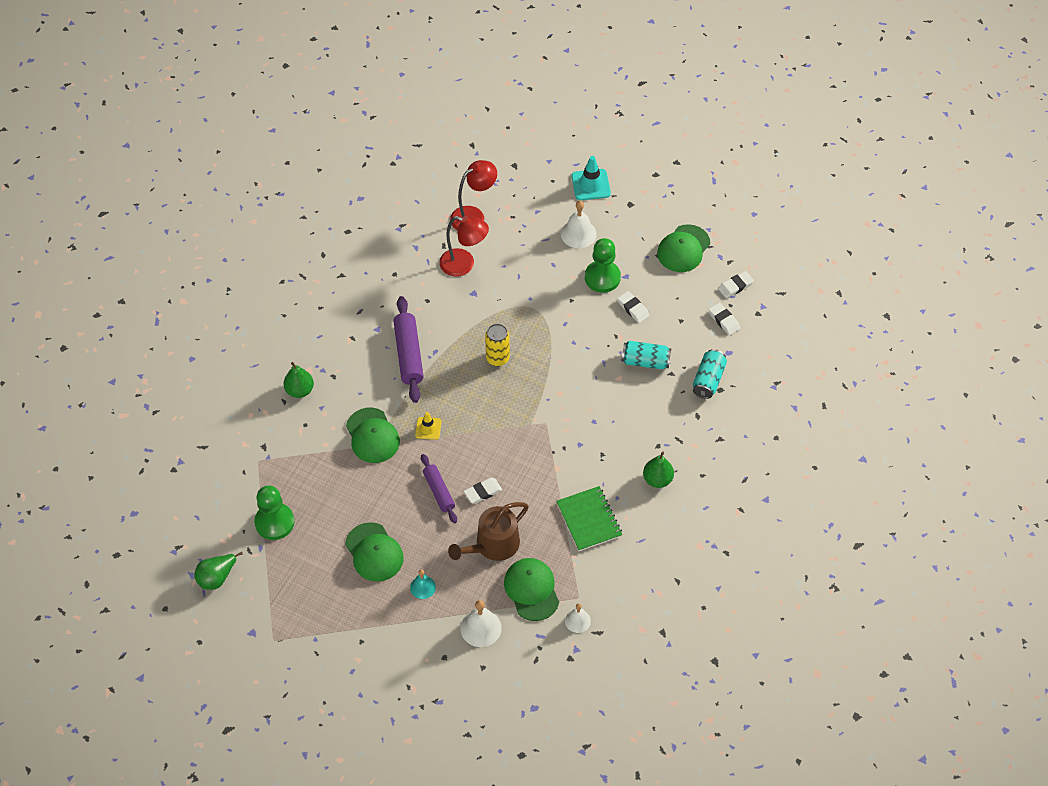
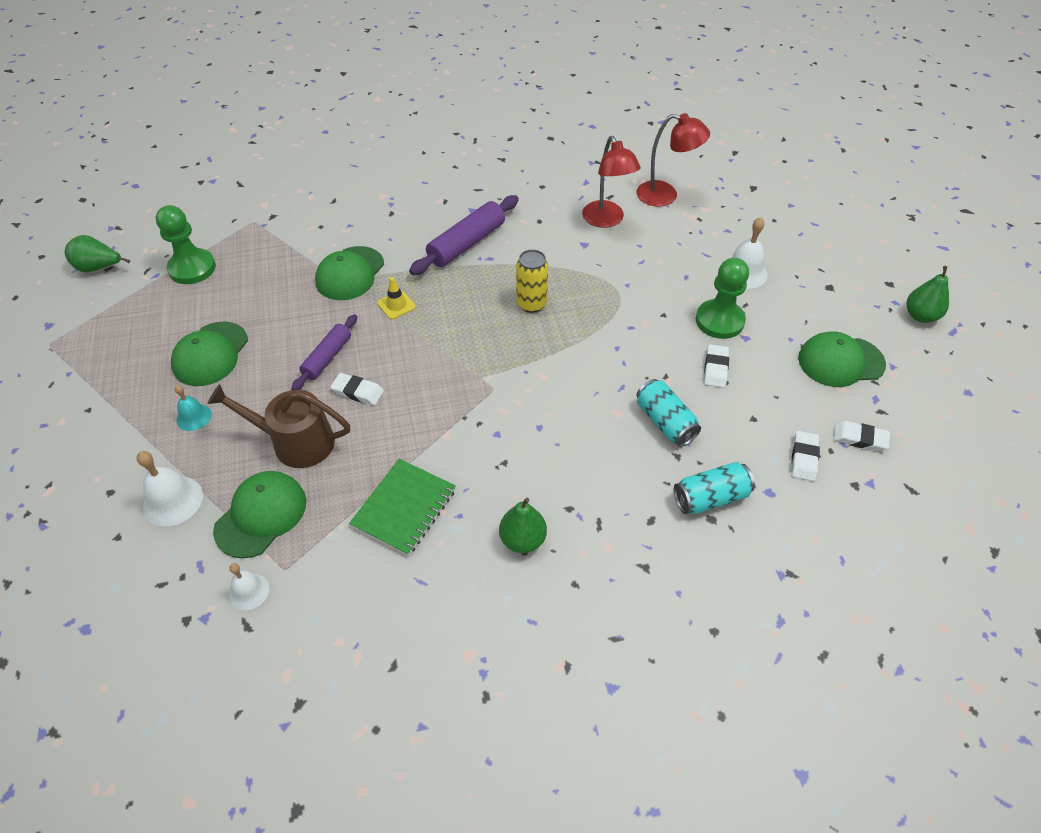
camera: 50 degrees right, 5 degrees down
(300, 390) = (354, 203): green pear -> green pear (920, 316)
(591, 185) = (808, 247): turquoise traffic cone -> none

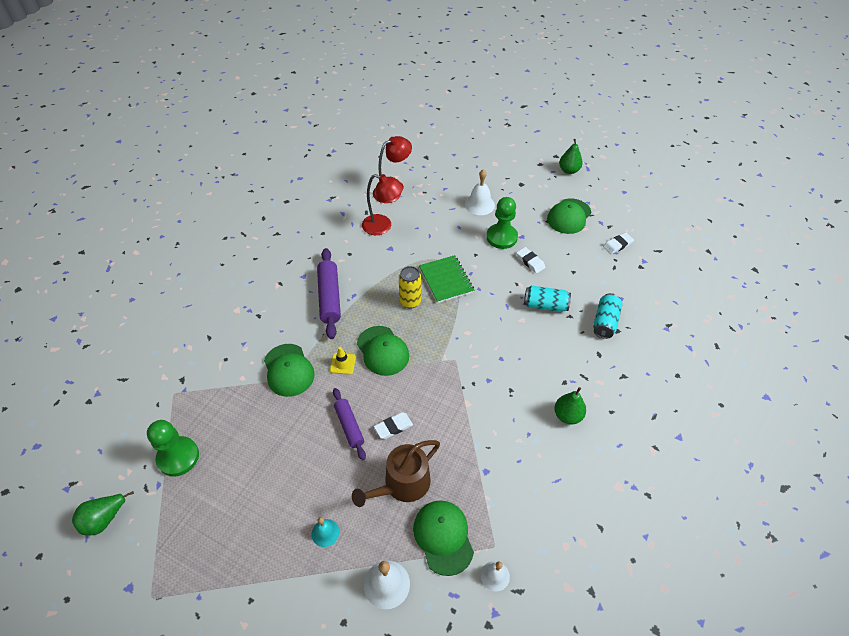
camera: 50 degrees left, 0 degrees up
(210, 354) = (277, 491): green cap -> green cap (382, 351)
(404, 508) = (501, 457): green notebook -> green notebook (446, 280)
(804, 458) = (611, 272): white eraser -> none

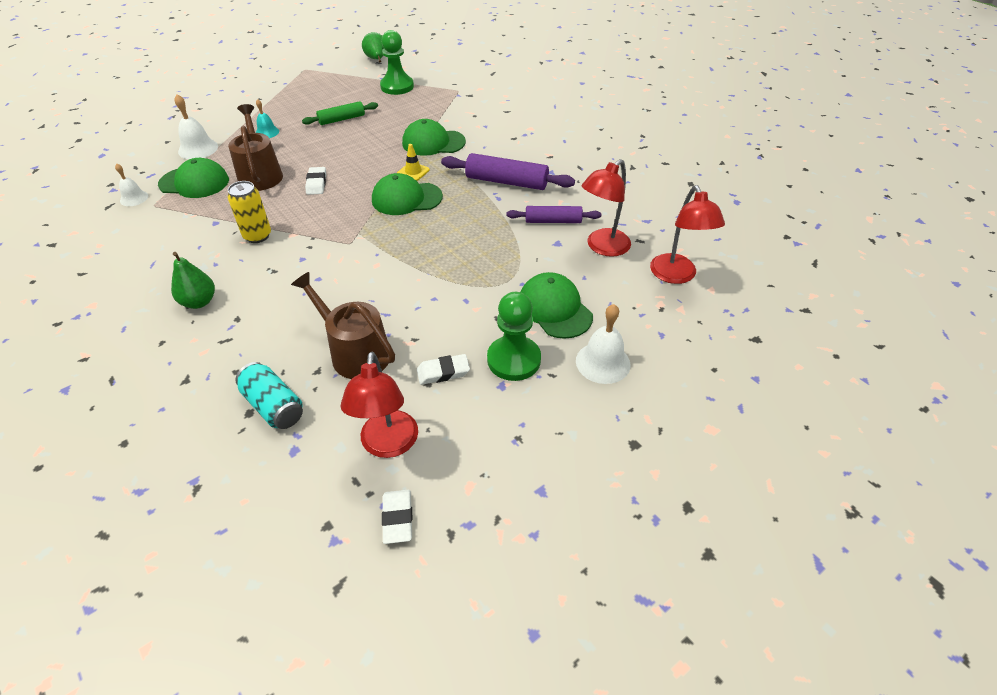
camera: 115 degrees right, 5 degrees down
(271, 472) = (342, 119): none -> green rolling pin
(349, 426) = (343, 161): purple rolling pin -> purple rolling pin (553, 221)
(410, 301) = (457, 235): yellow can -> yellow can (257, 236)
(446, 280) = (469, 274): green notebook -> none
(545, 305) = (355, 352): turquoise can -> brown watering can
(569, 170) = (648, 553): green pear -> none
(569, 216) = (512, 478): green cap -> green cap (554, 309)
(588, 264) = (388, 445): none -> red lamp

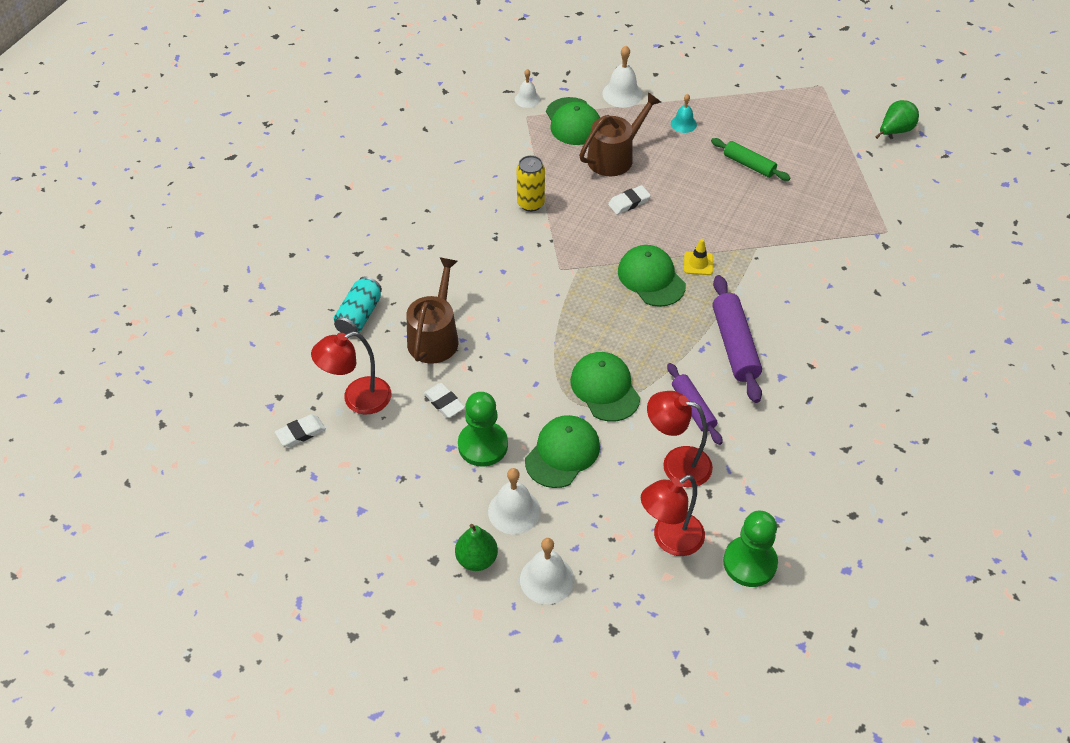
camera: 65 degrees right, 5 degrees up
(199, 302) = (434, 214): green pear -> green pear (477, 559)
(397, 86) = (850, 176): green pawn -> green pawn (750, 563)
(433, 142) = (762, 256): green cap -> green cap (605, 388)
(689, 364) = (547, 579): none -> white bell

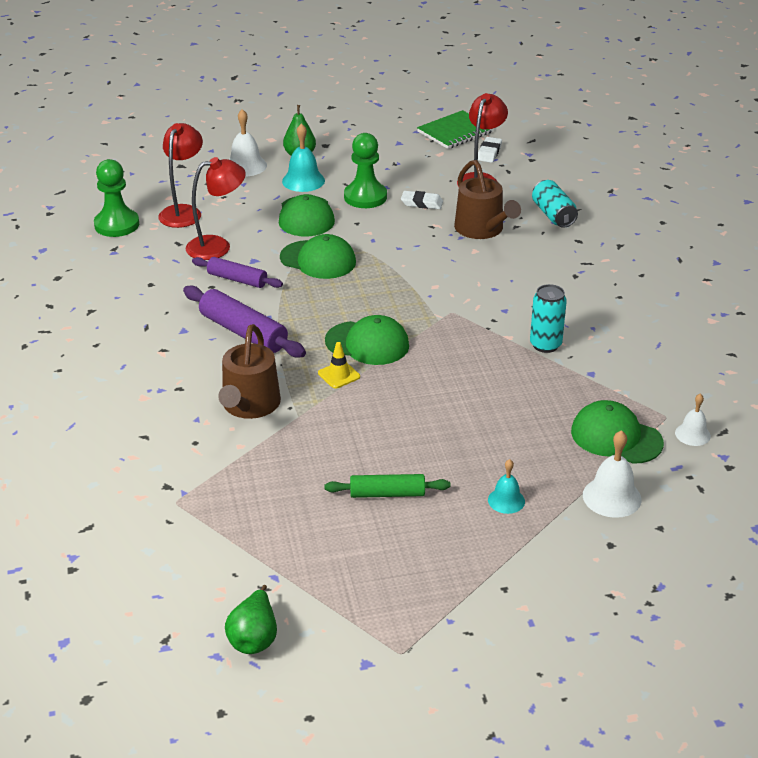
camera: 140 degrees right, 15 degrees down
(288, 489) = (455, 132): none -> green notebook
(514, 511) = (303, 181): white bell -> turquoise bell
(530, 203) = (545, 345): yellow can -> turquoise can
(614, 157) = (529, 425): brown watering can -> brown watering can (249, 405)
(629, 202) = (462, 392): white eraser -> none

